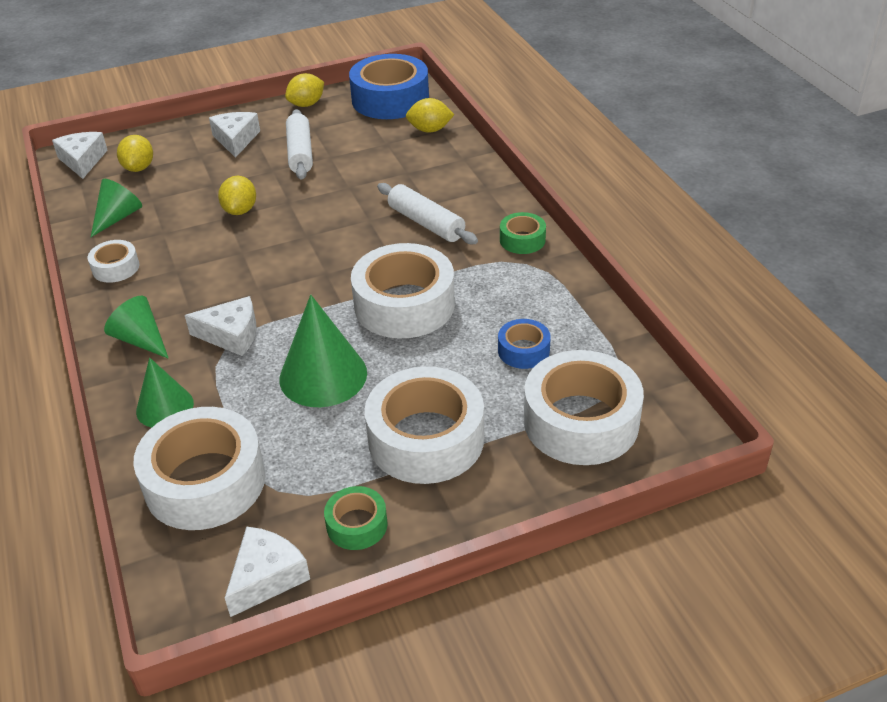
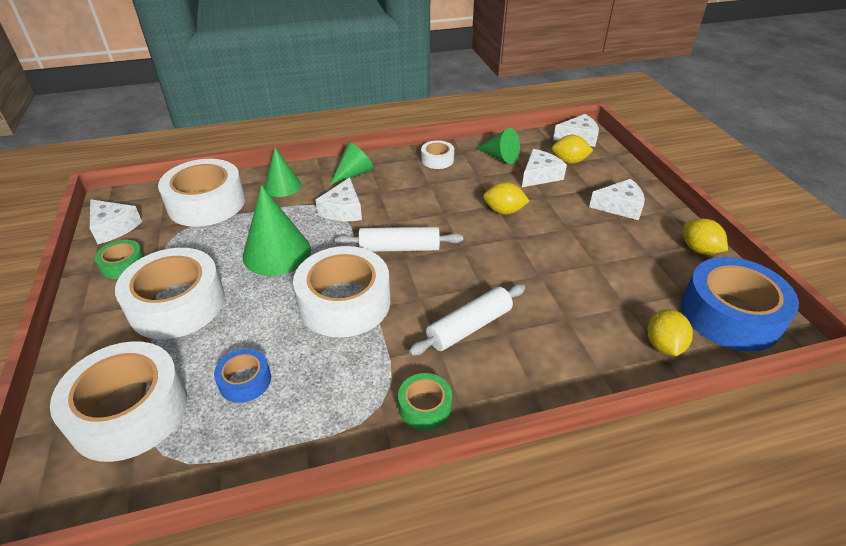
camera: 95 degrees right, 0 degrees up
(168, 188) = (539, 175): none -> white cheese
(300, 153) = (600, 244): white rolling pin -> white rolling pin (399, 248)

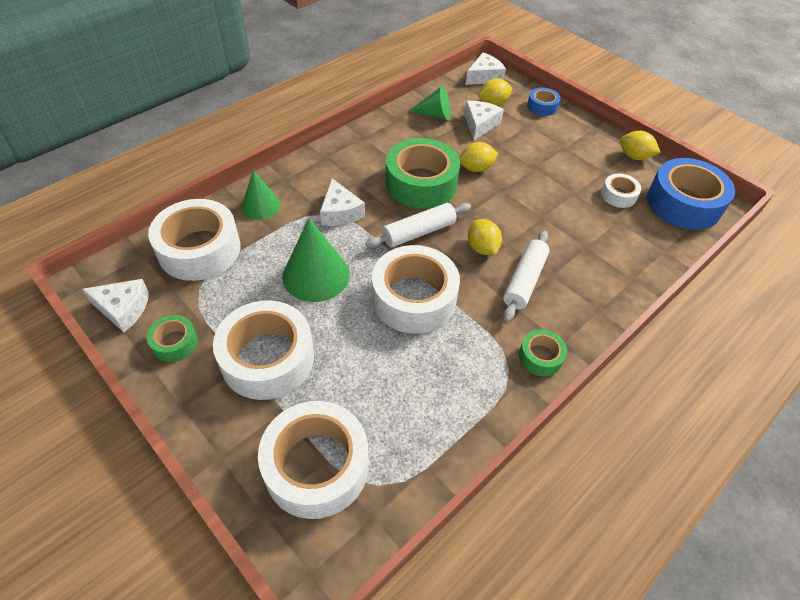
camera: 30 degrees left, 10 degrees up
(245, 381) = (390, 398): blue tape -> blue tape (542, 106)
(354, 174) = (319, 171): green cone -> none
(437, 160) = (383, 134): white tape -> white tape (618, 195)
(438, 208) = (421, 183): none -> green tape
(620, 207) = (558, 136): white cheese -> none
(663, 345) = (658, 243): yellow lemon -> yellow lemon (482, 248)

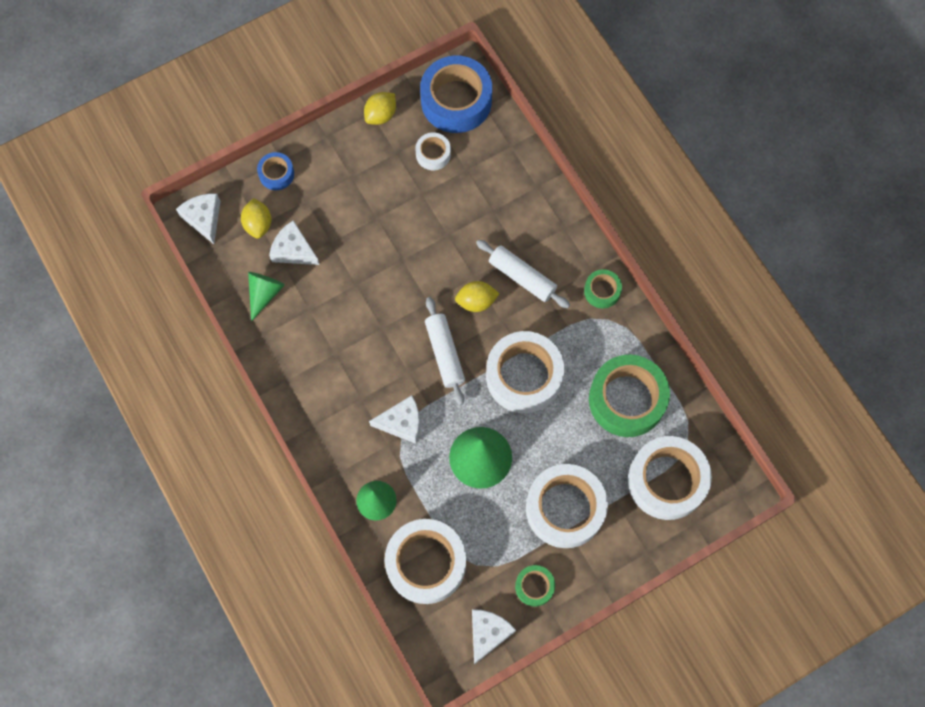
camera: 75 degrees left, 20 degrees up
(421, 183) = (376, 335): green tape -> green tape (626, 399)
(476, 168) = (365, 275): yellow lemon -> none

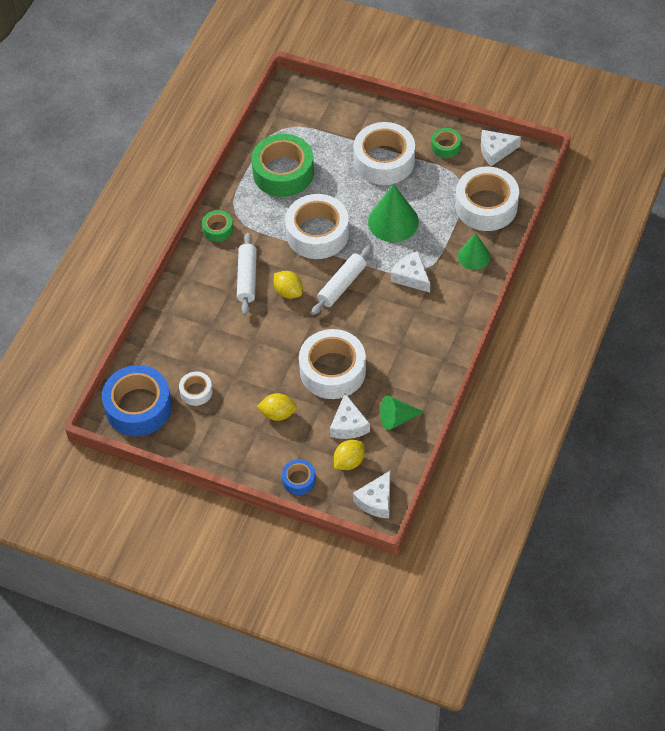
camera: 125 degrees left, 15 degrees down
(381, 115) = (191, 447): yellow lemon -> yellow lemon (278, 414)
(666, 481) = (318, 123): white tape -> white tape (332, 370)

